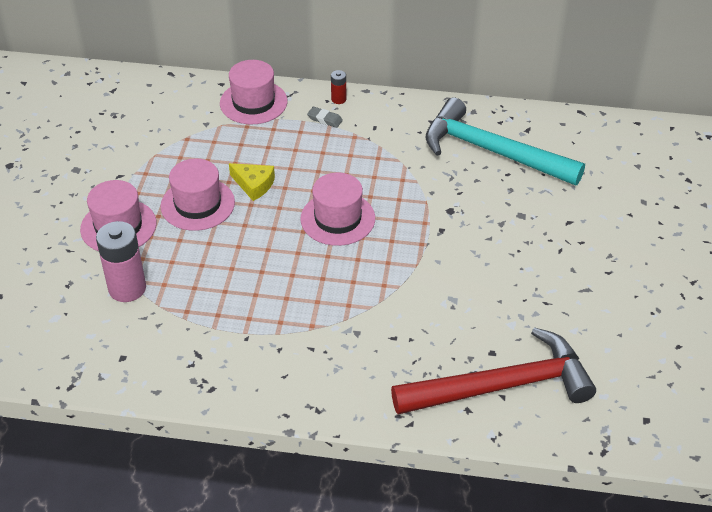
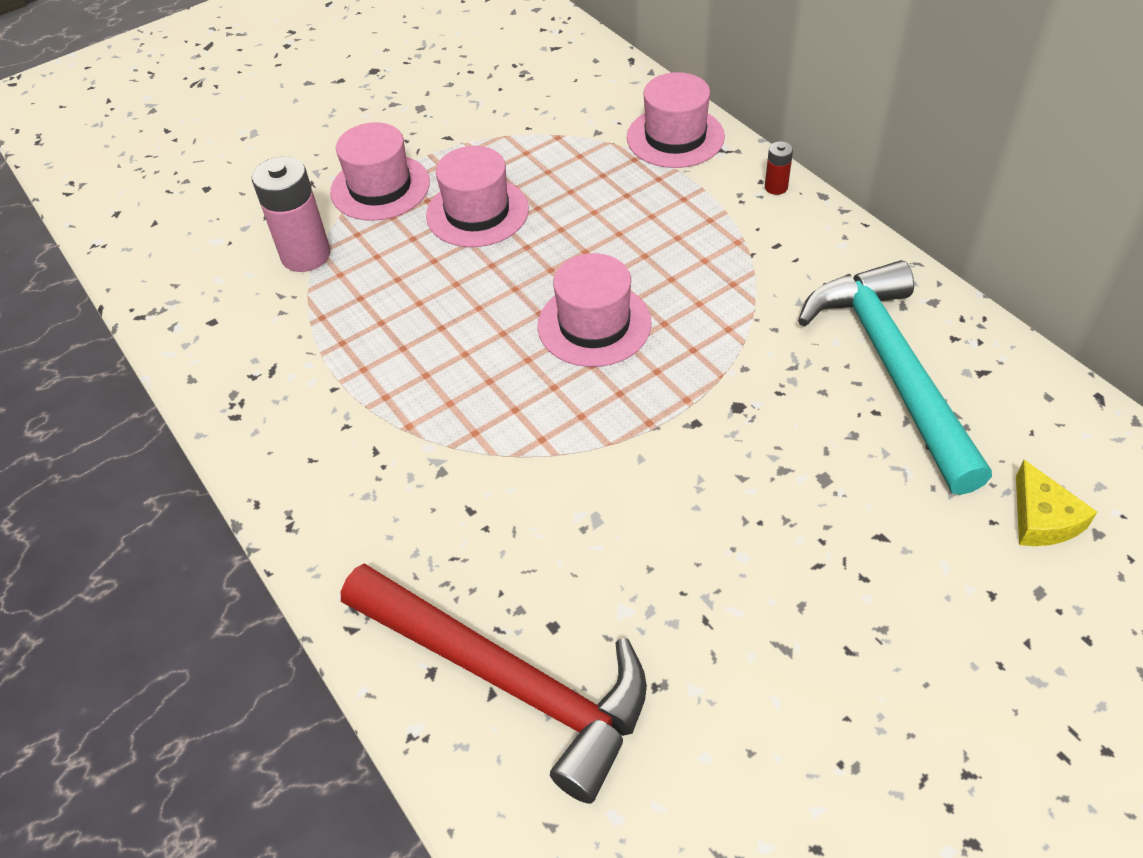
camera: 50 degrees right, 5 degrees up
(254, 185) = (558, 227): yellow cheese -> yellow cheese (1042, 518)
(325, 119) = (729, 201): grey eraser -> none

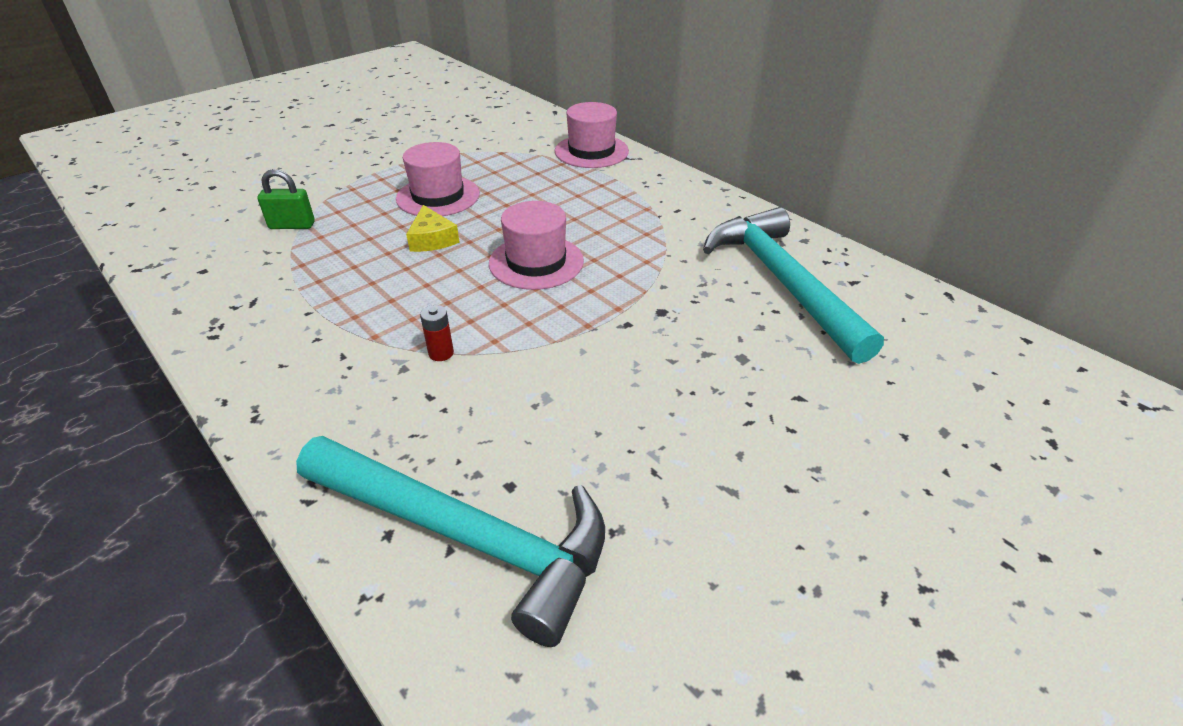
camera: 10 degrees left, 10 degrees down
(306, 255) = (292, 225): pink battery -> green padlock
(380, 187) = (359, 183): pink hat -> none
(507, 680) = (466, 536): red hammer -> turquoise hammer
(776, 187) = (671, 177): red battery -> red battery (441, 353)
(1042, 518) = (930, 377): yellow cheese -> yellow cheese (432, 239)

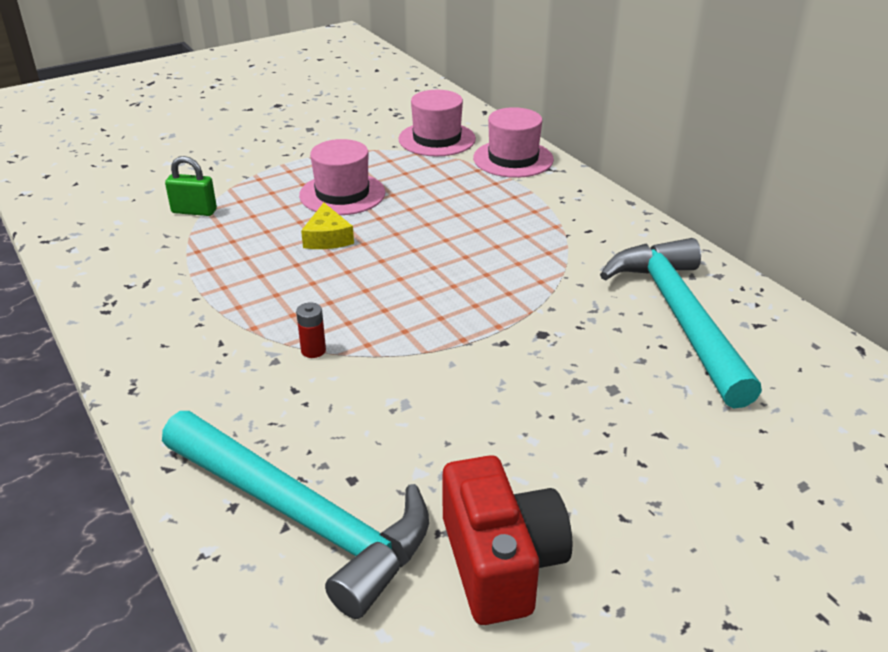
camera: 10 degrees right, 5 degrees down
(536, 262) = (426, 271): pink hat -> pink hat (437, 139)
(684, 555) = (501, 562): none -> red camera

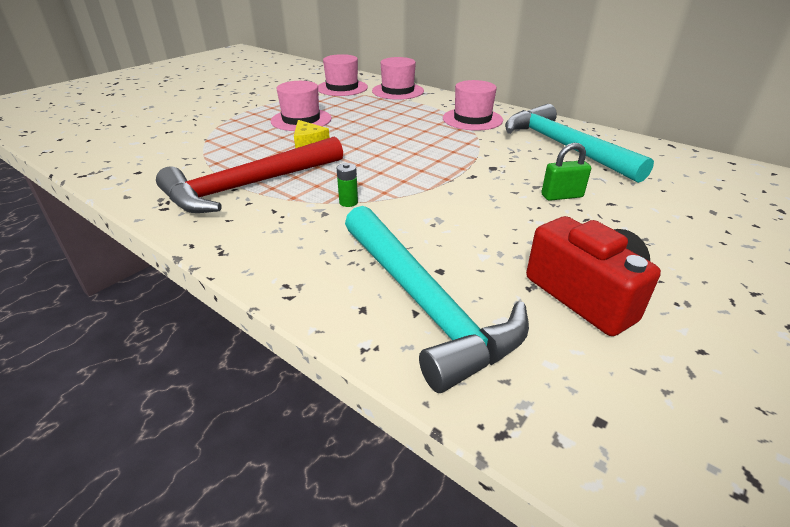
camera: 20 degrees left, 0 degrees up
(194, 211) = (198, 142): green padlock -> green padlock (562, 196)
(214, 297) = (249, 186): none -> red hammer
(302, 517) = (423, 303): turquoise hammer -> turquoise hammer turned 45 degrees clockwise
(313, 350) = (348, 202): red battery -> green battery
(583, 236) = (472, 119): none -> pink hat

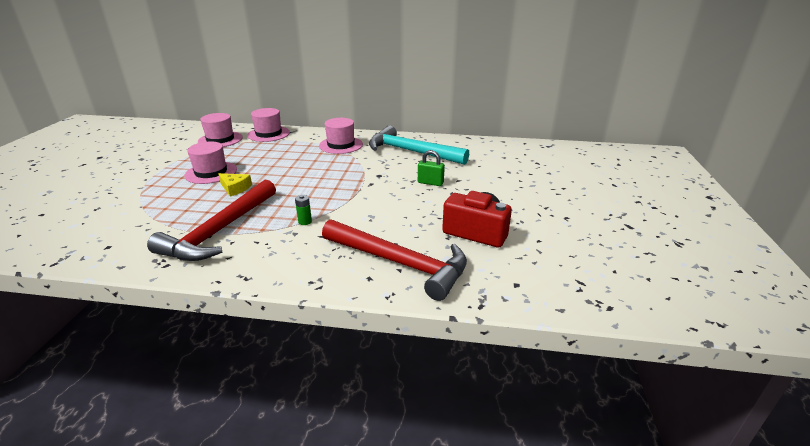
camera: 30 degrees left, 5 degrees down
(423, 303) = (400, 263): turquoise hammer -> red hammer
(562, 196) = (430, 183): green padlock -> green padlock turned 60 degrees clockwise

